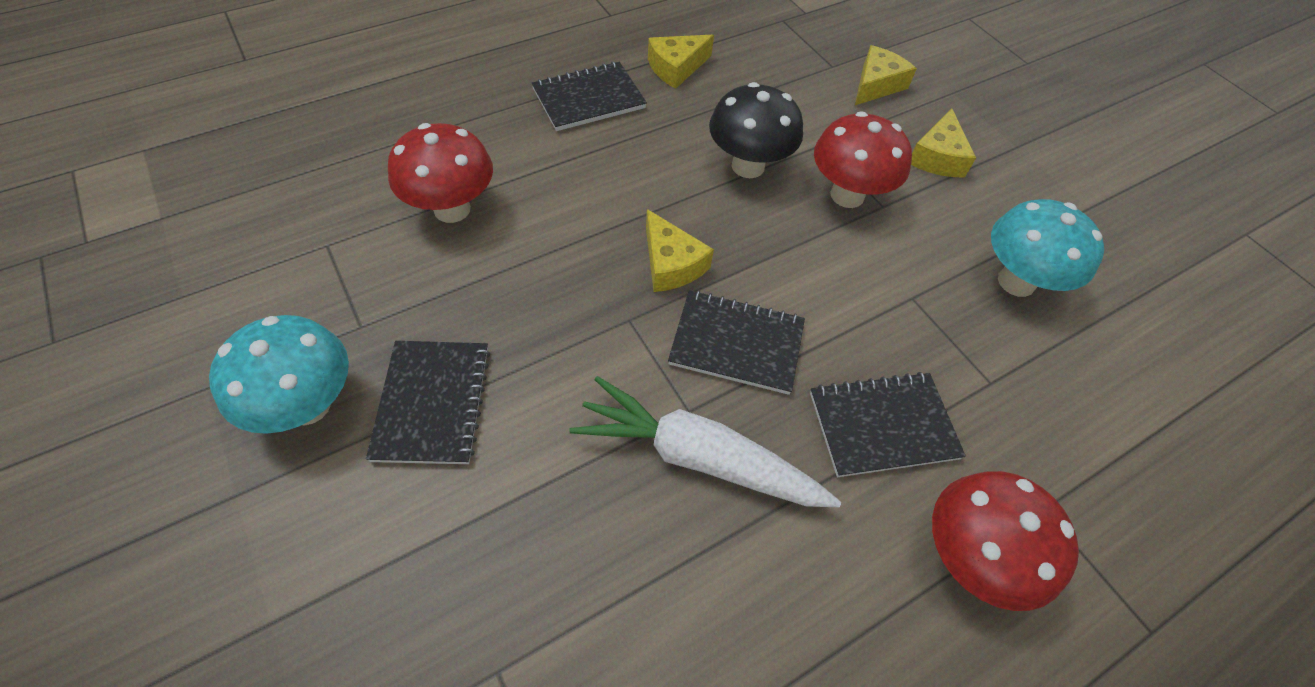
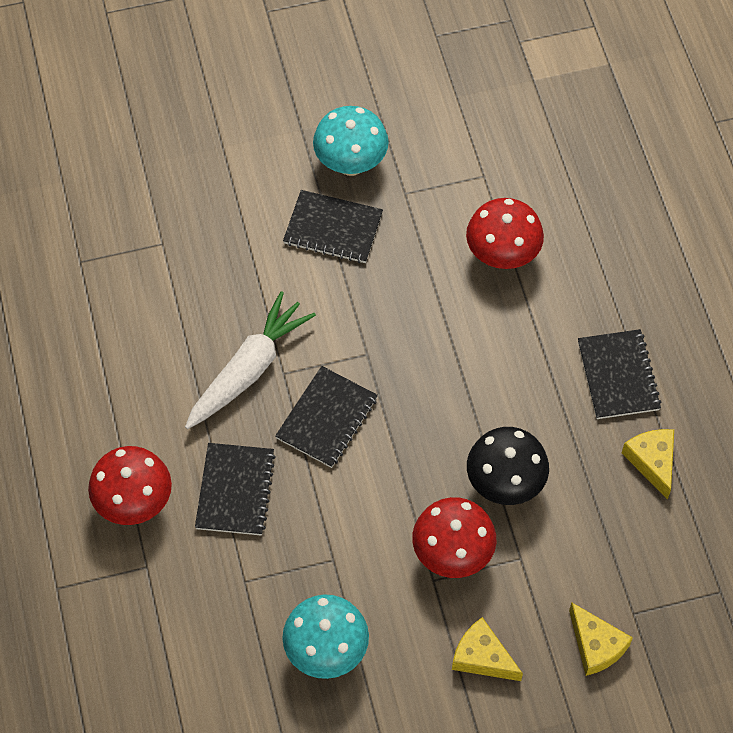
camera: 110 degrees right, 5 degrees up
(671, 264) = (411, 394): yellow cheese -> none

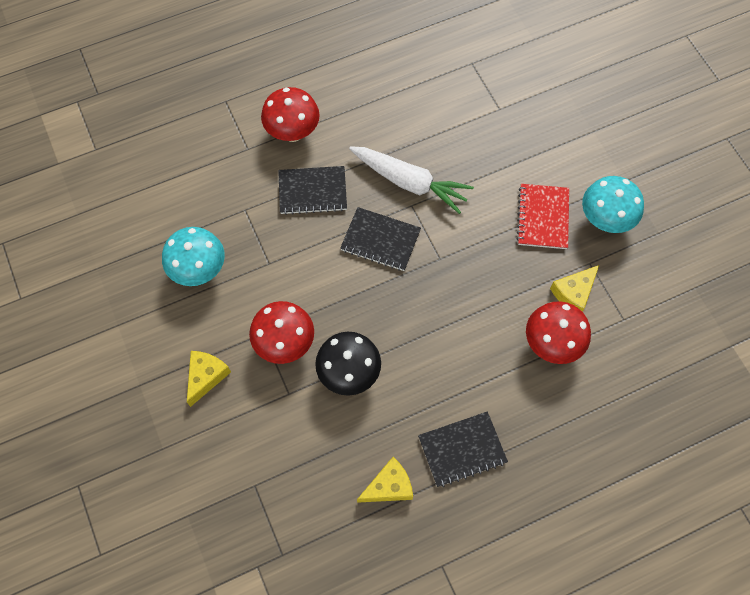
camera: 80 degrees right, 5 degrees up
(333, 229) = (542, 217): black notebook -> red notebook
(596, 645) = (224, 459): yellow cheese -> yellow cheese (574, 292)

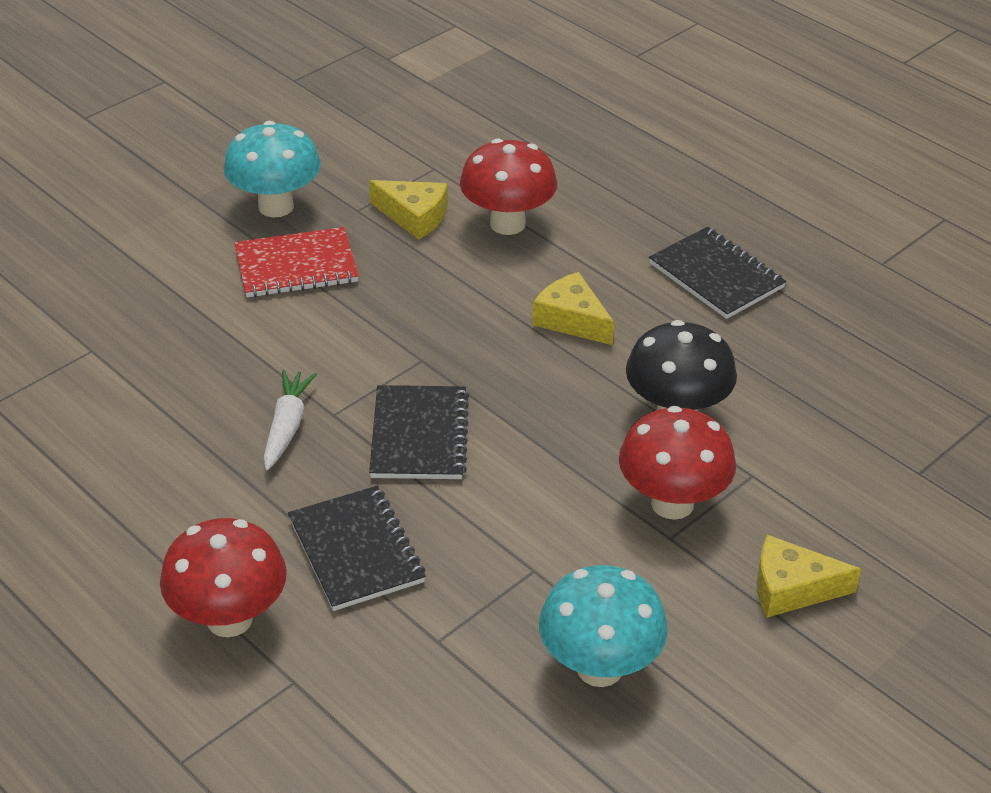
camera: 110 degrees left, 25 degrees down
(389, 486) = (816, 332): yellow cheese -> yellow cheese (572, 320)
(409, 182) = (287, 426): white carrot -> white carrot, size x0.58

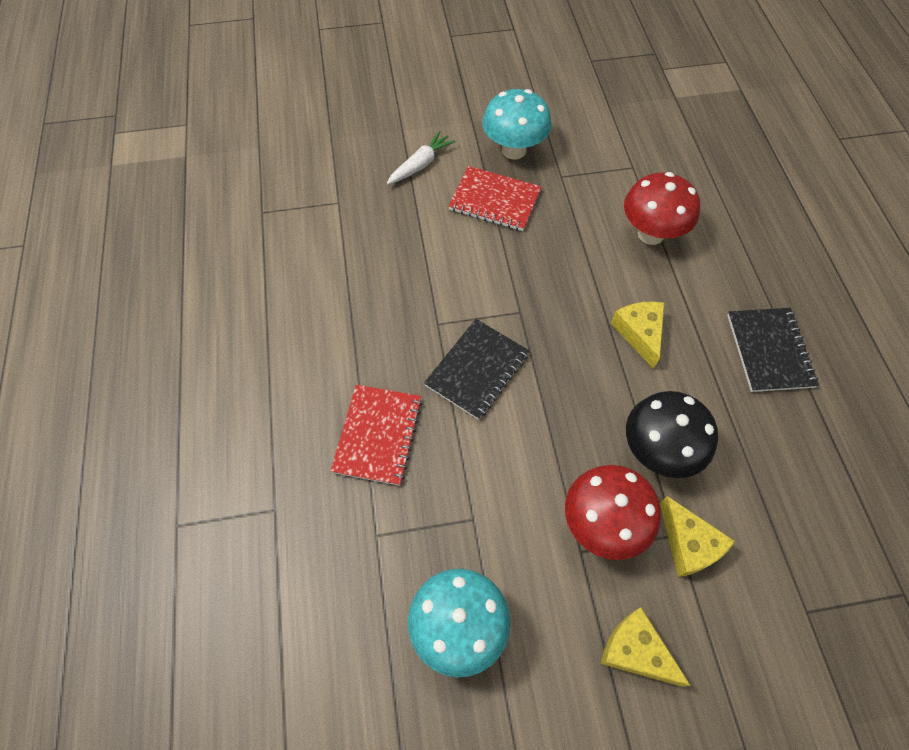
camera: 35 degrees right, 20 degrees up
(229, 619) = (273, 440): red mushroom -> none
(287, 426) = (404, 317): white carrot -> white carrot (420, 164)
(356, 550) = (378, 435): black notebook -> red notebook
(414, 216) = (593, 198): yellow cheese -> yellow cheese (689, 544)

